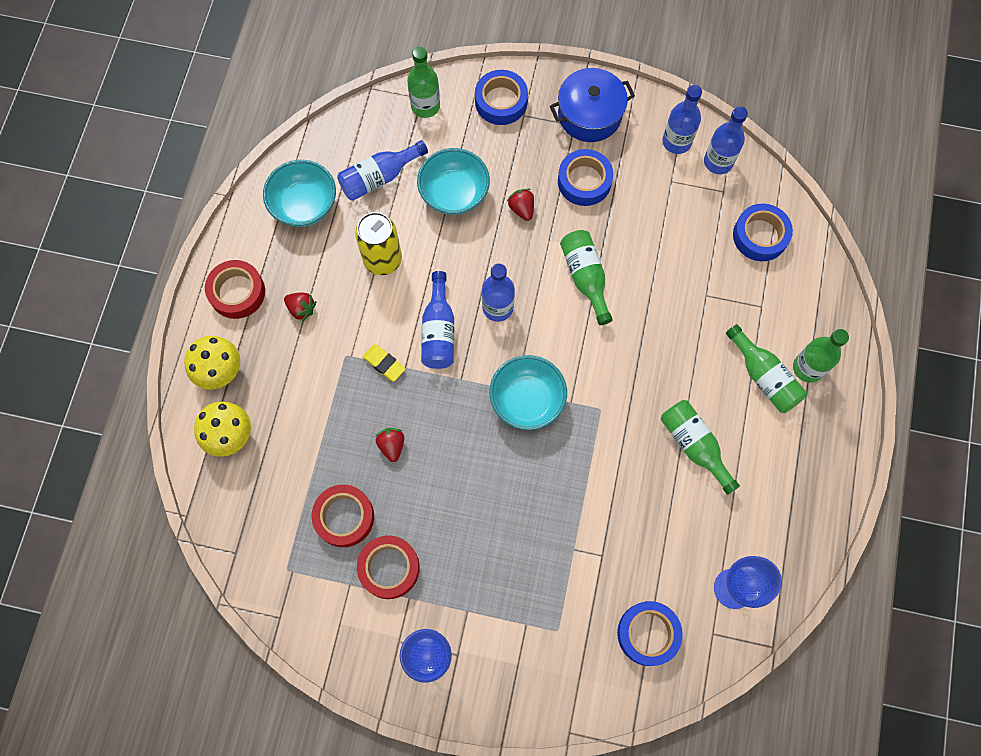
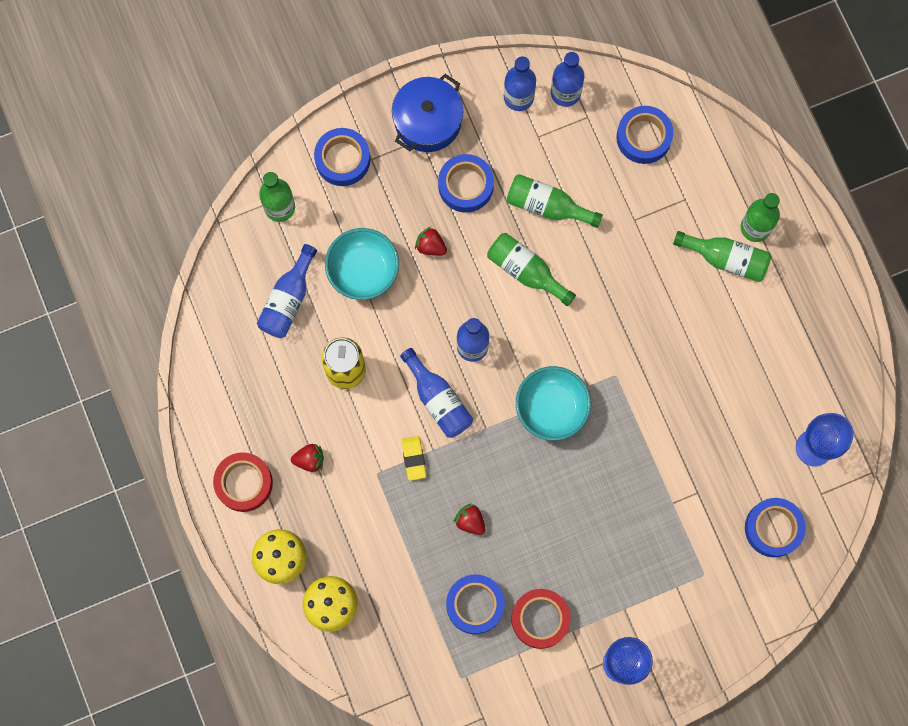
camera: 35 degrees left, 5 degrees up
(304, 205) = (242, 368): turquoise bowl -> none
(344, 517) = (475, 605): red tape -> blue tape
(384, 364) = (414, 458): yellow eraser -> yellow eraser turned 75 degrees clockwise
(694, 445) = (709, 354): green bottle -> green bottle (547, 206)

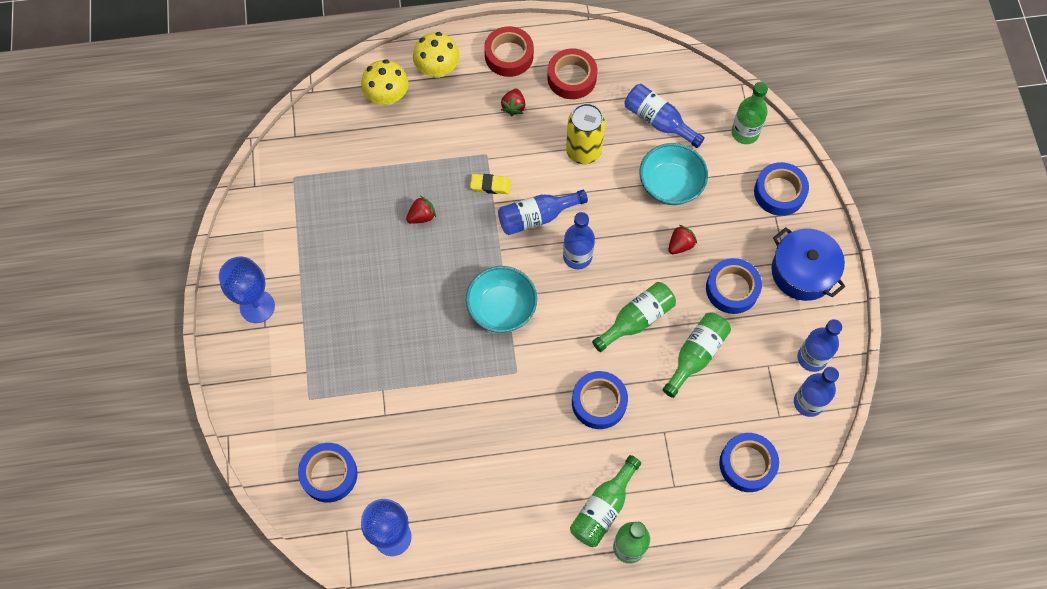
camera: 105 degrees right, 10 degrees down
(475, 605) = (349, 202): blue tape -> blue tape (599, 402)
(540, 619) = (319, 251): red tape -> red tape (571, 78)

